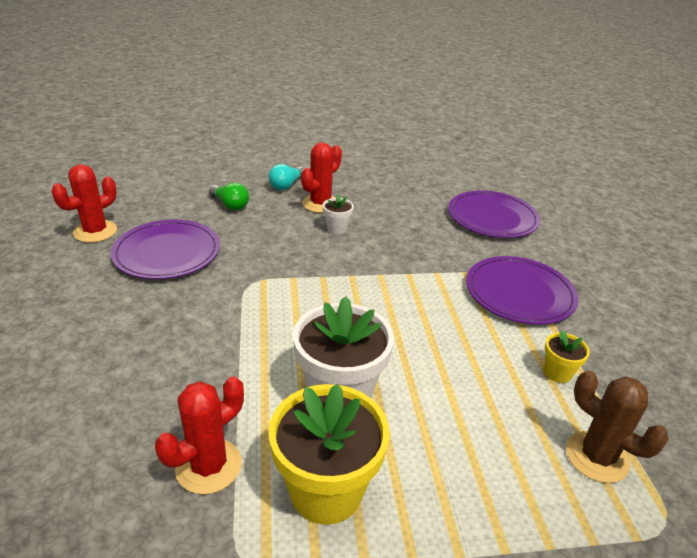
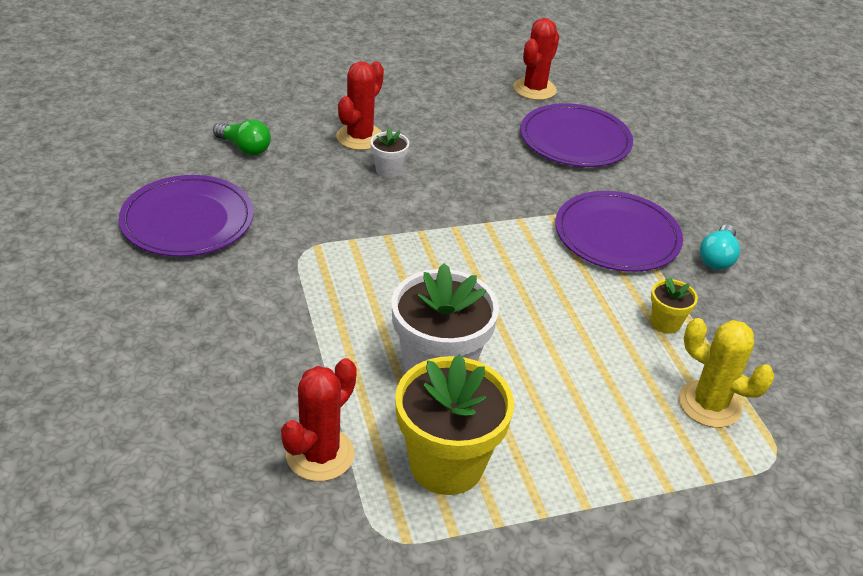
camera: 10 degrees left, 5 degrees up
(95, 231) = (84, 199): red cactus -> red cactus (534, 89)
(286, 185) = (309, 113): turquoise light bulb -> turquoise light bulb (717, 258)
(596, 457) = (709, 404): brown cactus -> yellow cactus

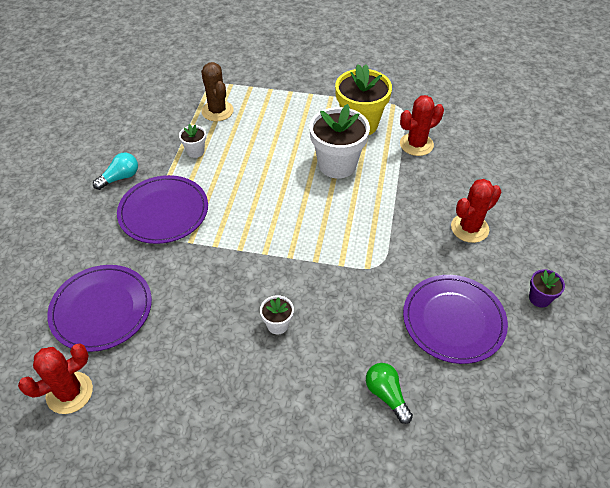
camera: 150 degrees left, 10 degrees up
(74, 269) = (539, 298): none -> purple flower pot
(360, 137) = (279, 375): red cactus -> red cactus (469, 228)
(665, 323) = (195, 151): yellow flower pot -> white flower pot
(709, 404) = (217, 111): yellow cactus -> brown cactus

